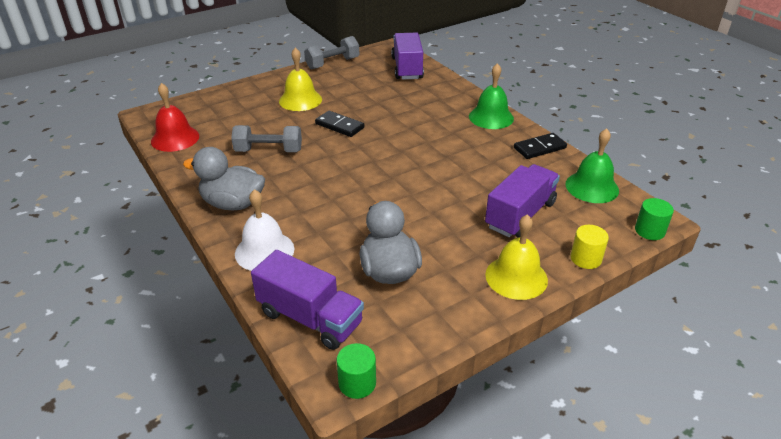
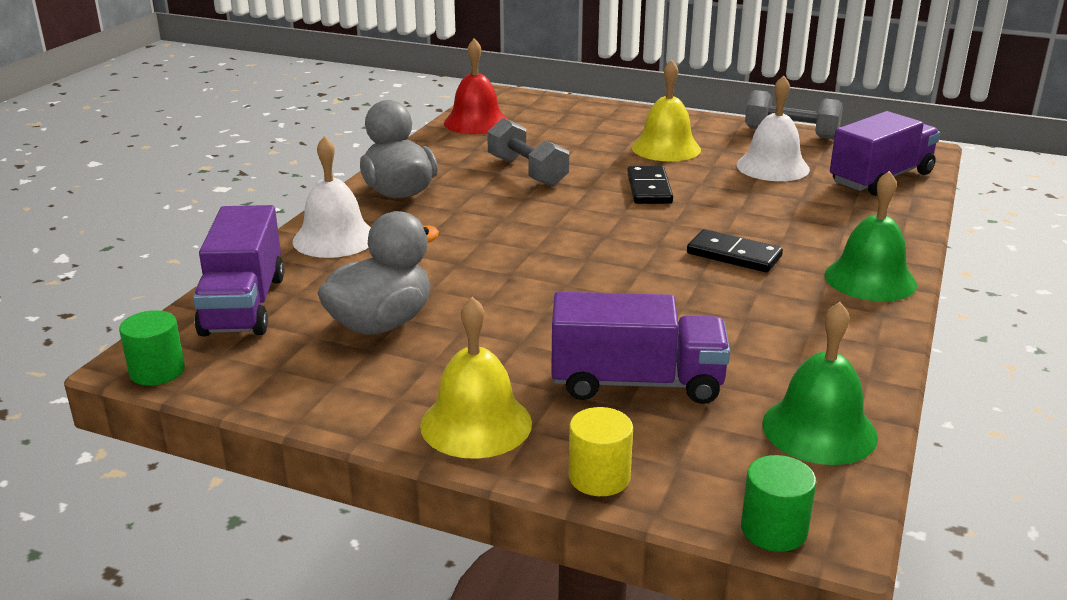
camera: 55 degrees right, 10 degrees down
(361, 85) = (772, 167): none -> white bell
(539, 148) = (855, 346): black domino -> black domino (734, 255)

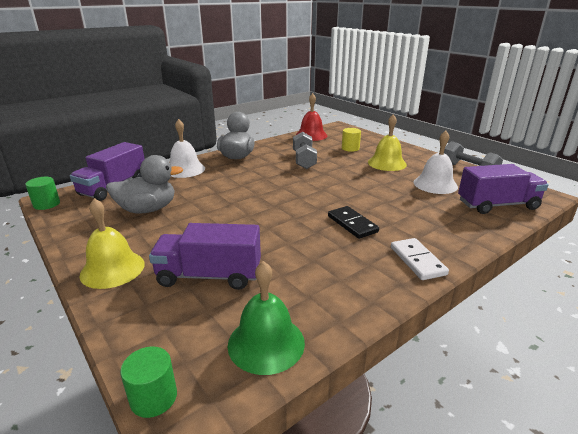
camera: 30 degrees right, 0 degrees up
(599, 477) = (119, 320): yellow cylinder -> yellow cylinder (350, 148)
(636, 383) = (209, 275): purple truck -> purple truck turned 150 degrees clockwise
(649, 189) = (352, 180): black domino -> none
(870, 279) = (417, 261): green bell -> white domino

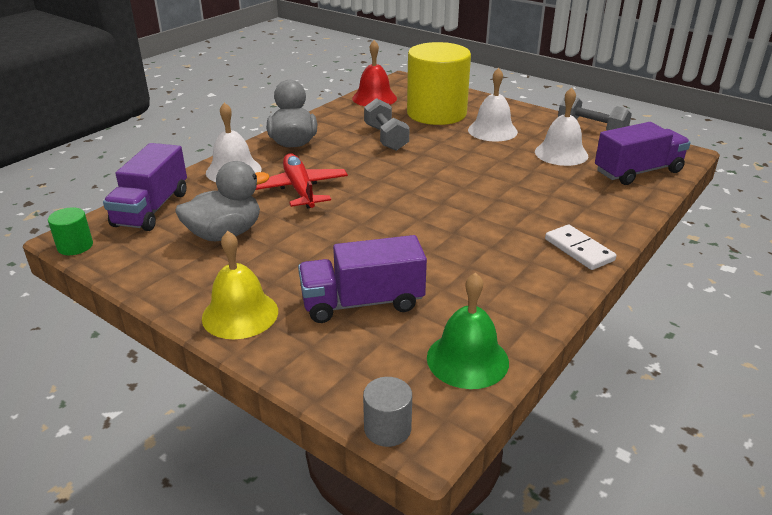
camera: 15 degrees left, 5 degrees up
(153, 397) = (387, 428): green cylinder -> grey cylinder
(220, 187) = (300, 190): none -> red plane
(350, 148) = (436, 113): yellow cylinder -> yellow cylinder, size x2.47
(352, 224) = (490, 217): black domino -> none
(387, 163) = (492, 131): yellow bell -> white bell

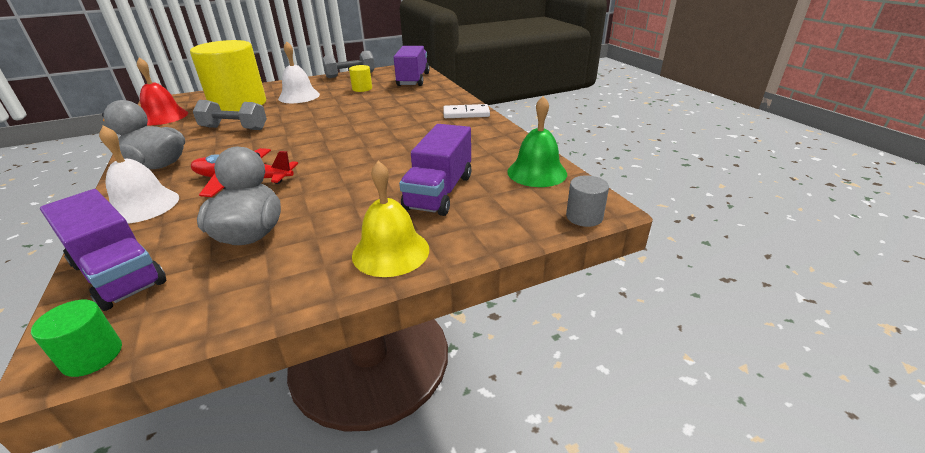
camera: 60 degrees left, 0 degrees up
(561, 153) = (362, 89): white bell -> yellow cylinder

